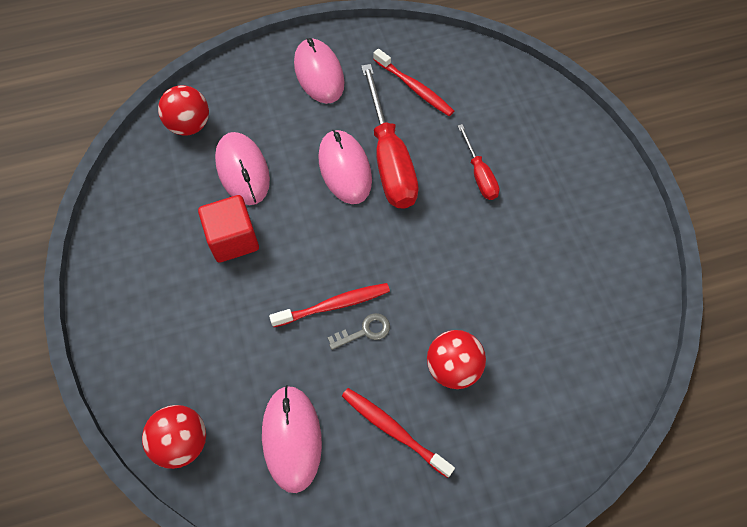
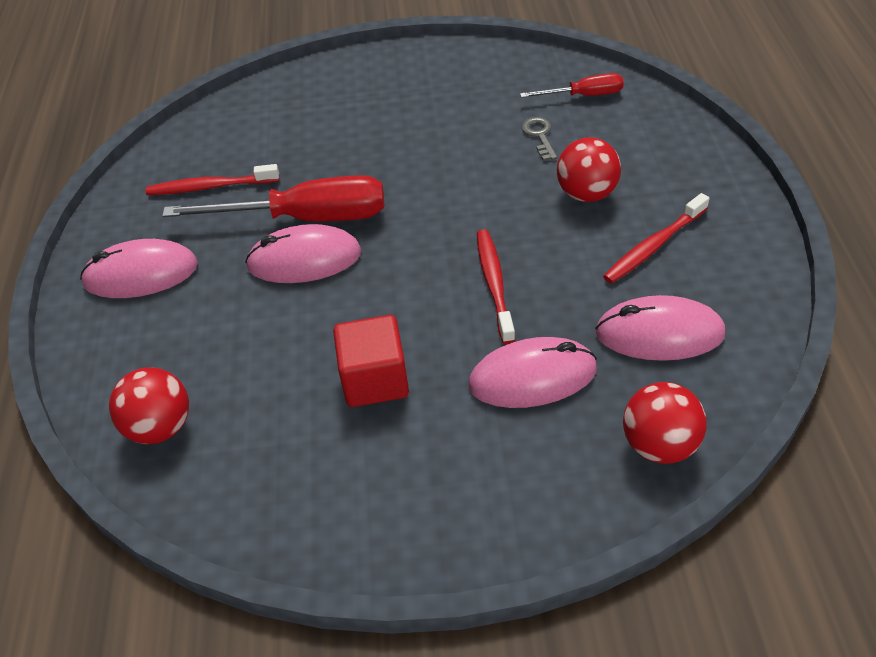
camera: 75 degrees left, 15 degrees down
(242, 170) = (266, 365): pink mouse -> pink mouse (532, 377)
(364, 331) = (533, 259): grey key -> grey key (539, 136)
(414, 88) = (210, 187): red toothbrush -> red toothbrush turned 150 degrees counterclockwise
(479, 174) = (355, 148): red screwdriver -> red screwdriver (584, 95)

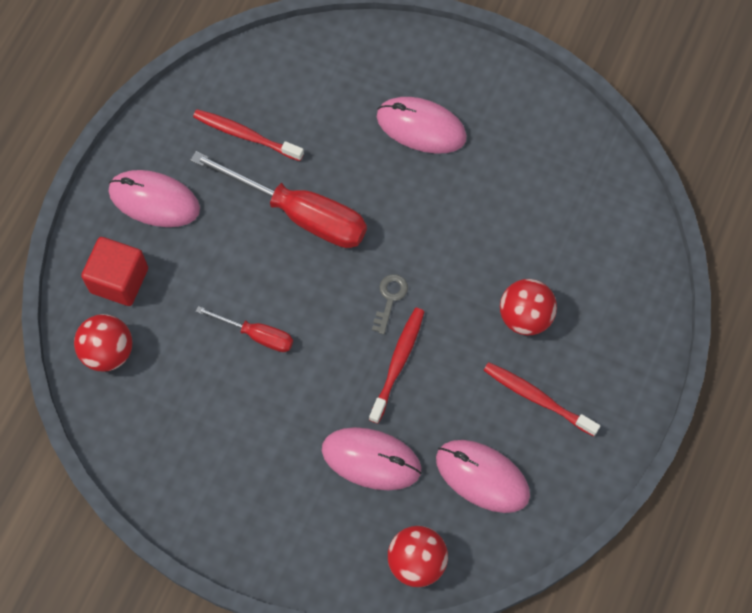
camera: 25 degrees right, 20 degrees up
(304, 259) = (277, 256): pink mouse -> pink mouse (421, 127)
(375, 380) = (266, 397): red cube -> red cube (119, 280)
(539, 136) = (532, 231): grey key -> grey key (390, 298)
(584, 95) = (601, 206): red screwdriver -> red screwdriver (257, 335)
(654, 246) = (537, 398): red toothbrush -> red toothbrush turned 45 degrees clockwise

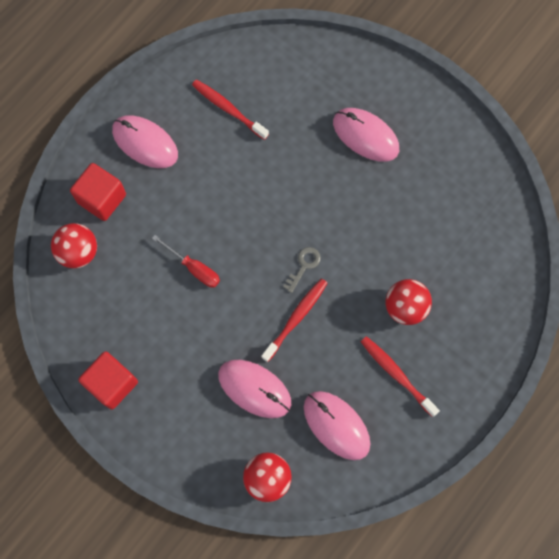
camera: 15 degrees right, 5 degrees up
(194, 499) = (112, 383): none -> red cube
(300, 214) = (253, 181): red screwdriver -> none

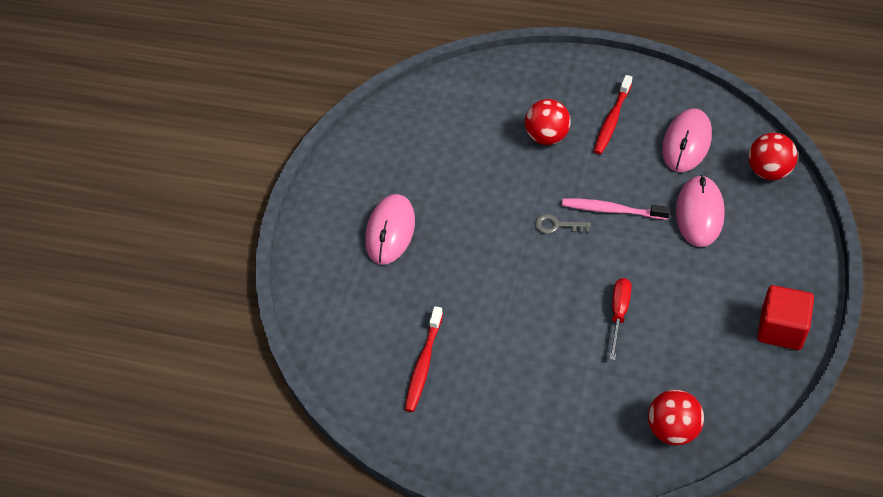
camera: 110 degrees left, 20 degrees down
(102, 199) = (599, 438): red cube -> none
(145, 143) = (509, 427): pink mouse -> none
(296, 318) = (612, 210): red toothbrush -> pink toothbrush

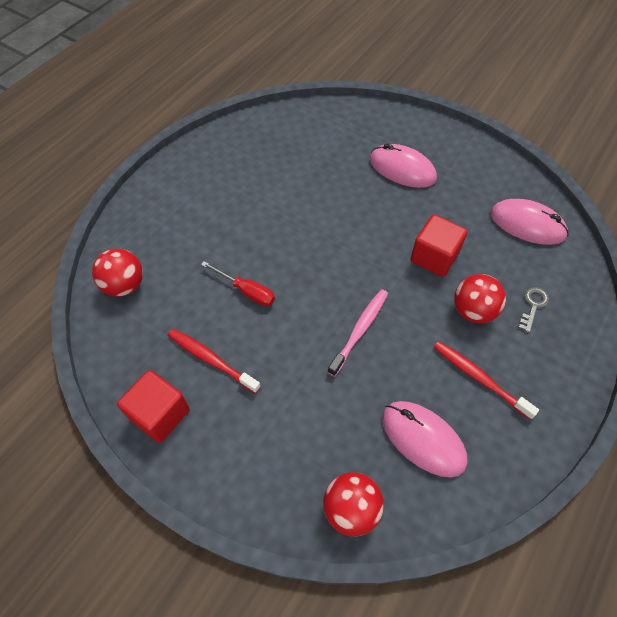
camera: 105 degrees right, 5 degrees up
(423, 364) = (270, 157): red toothbrush -> red toothbrush (211, 360)
(500, 177) = (434, 257): none -> red cube
(557, 225) = (360, 280): grey key -> grey key (533, 305)
(699, 213) = (323, 406): pink mouse -> pink mouse (527, 224)

